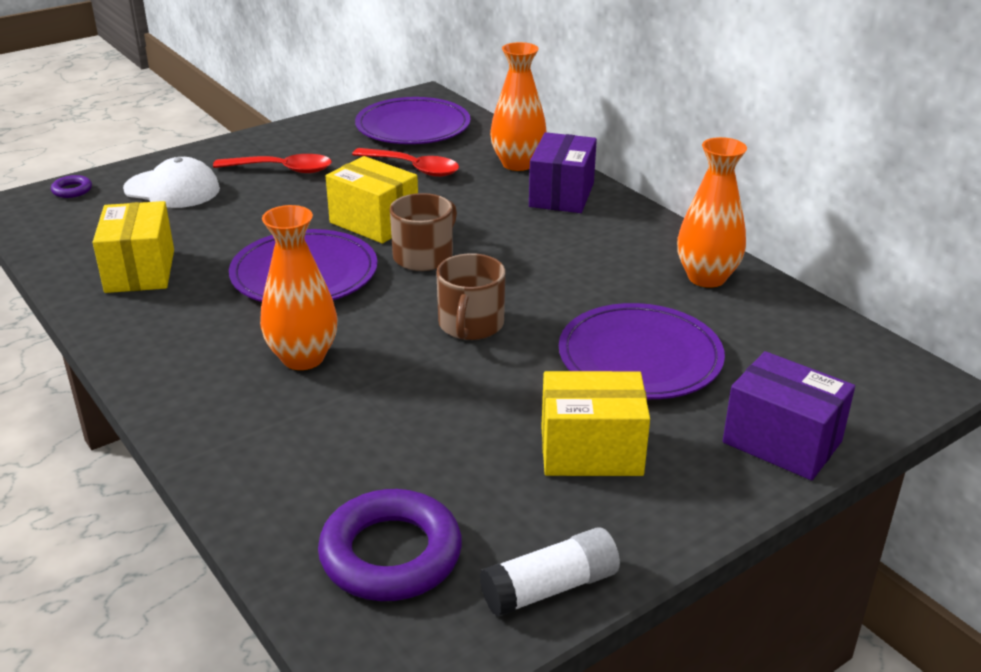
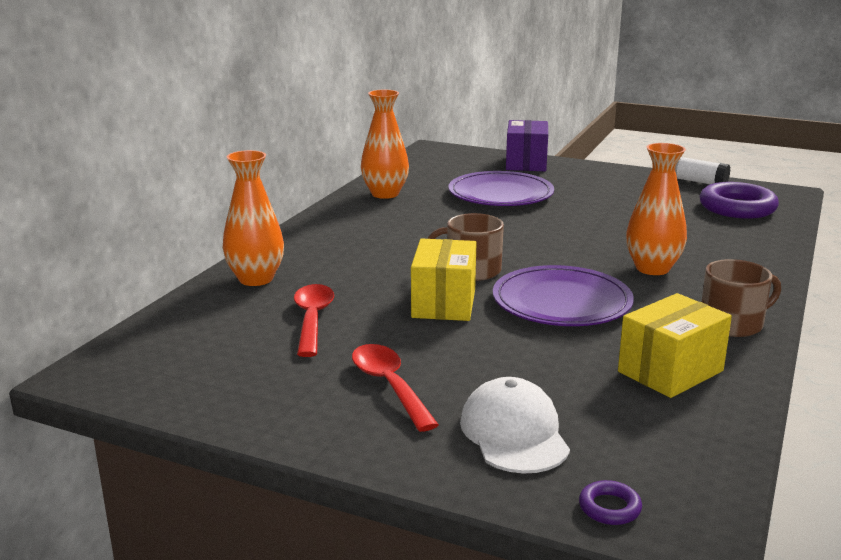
camera: 120 degrees left, 10 degrees down
(413, 127) = (198, 351): purple plate -> none
(470, 325) = (536, 236): brown mug -> brown mug (733, 324)
(561, 195) = (305, 250): purple box -> none
(591, 451) = (598, 190): yellow box -> none

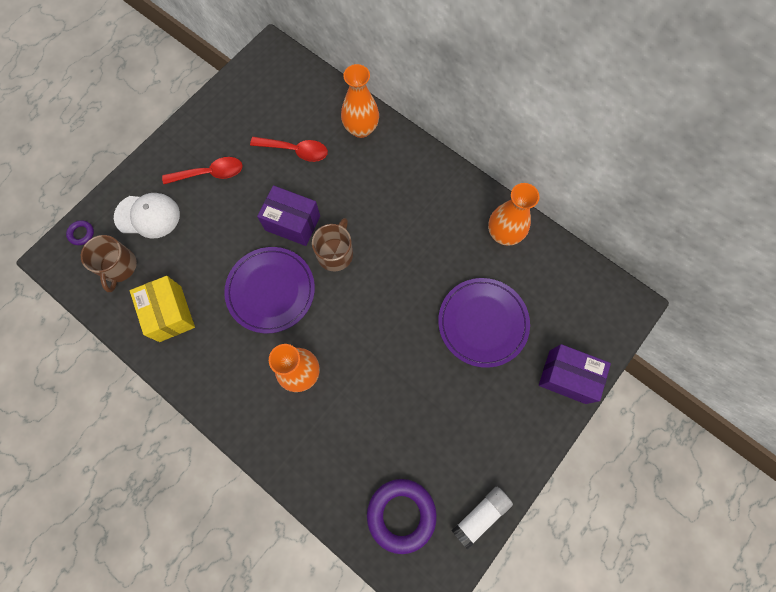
camera: 105 degrees right, 50 degrees up
(444, 303) = (292, 223): yellow box -> purple box
(733, 324) = (207, 380): brown mug -> brown mug (118, 267)

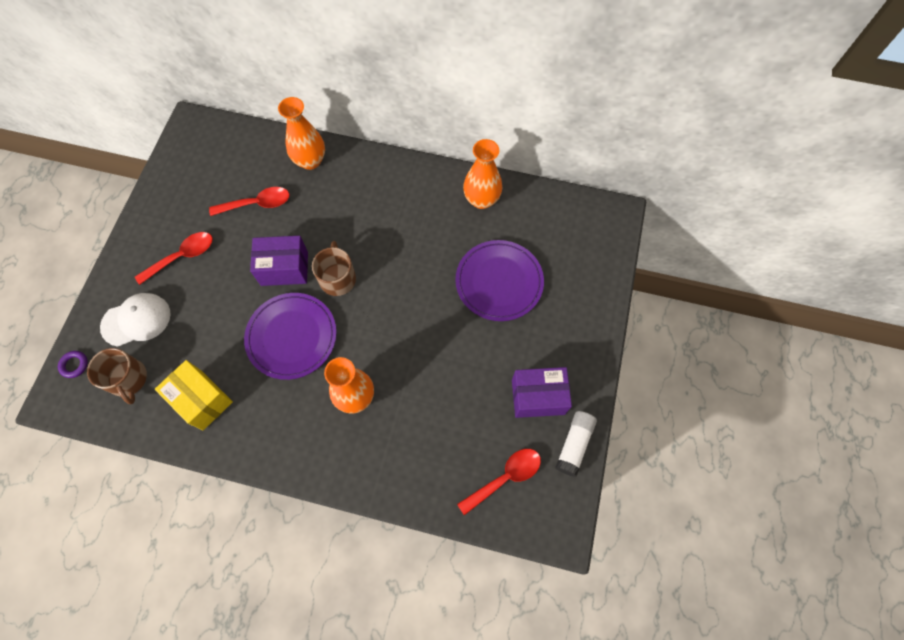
camera: 25 degrees left, 5 degrees down
(401, 514) = (505, 477): purple ring -> red spoon
(567, 376) = (592, 295): purple box -> purple box (538, 397)

